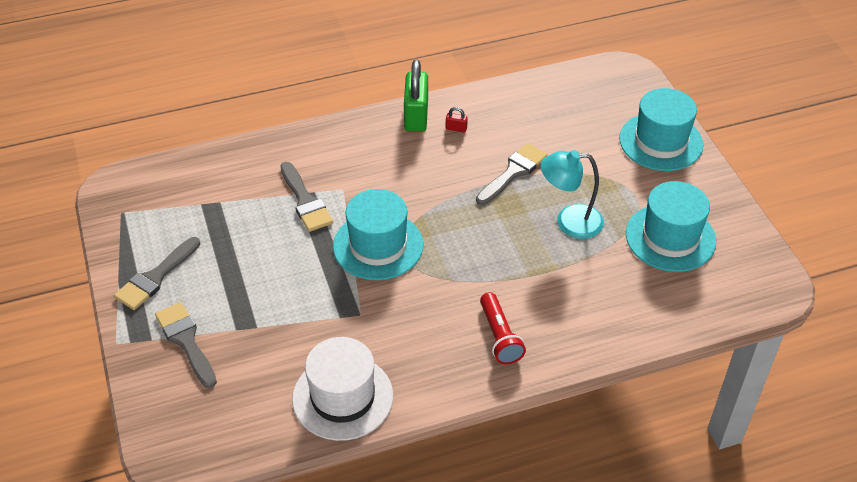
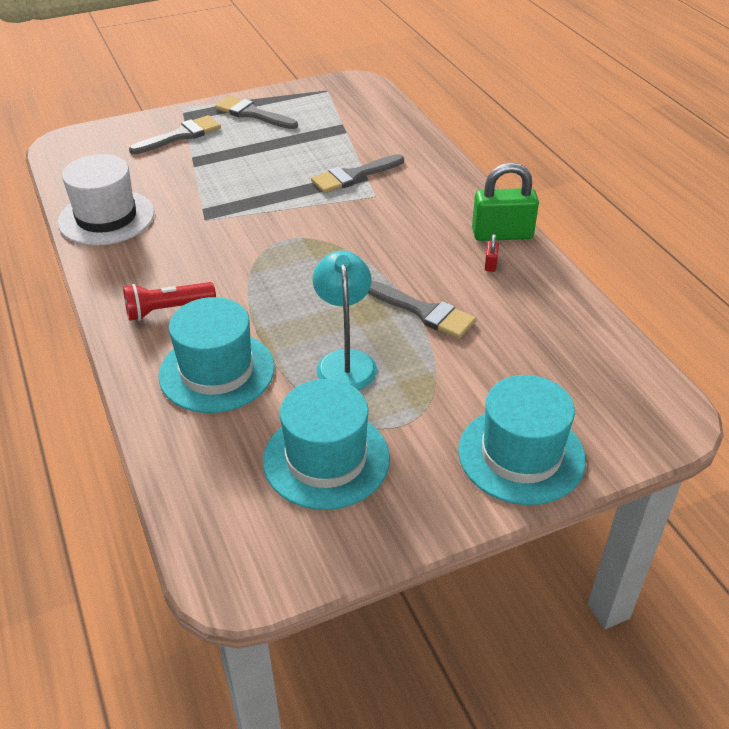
camera: 85 degrees right, 5 degrees down
(378, 245) = (296, 223): turquoise hat -> turquoise hat (217, 371)

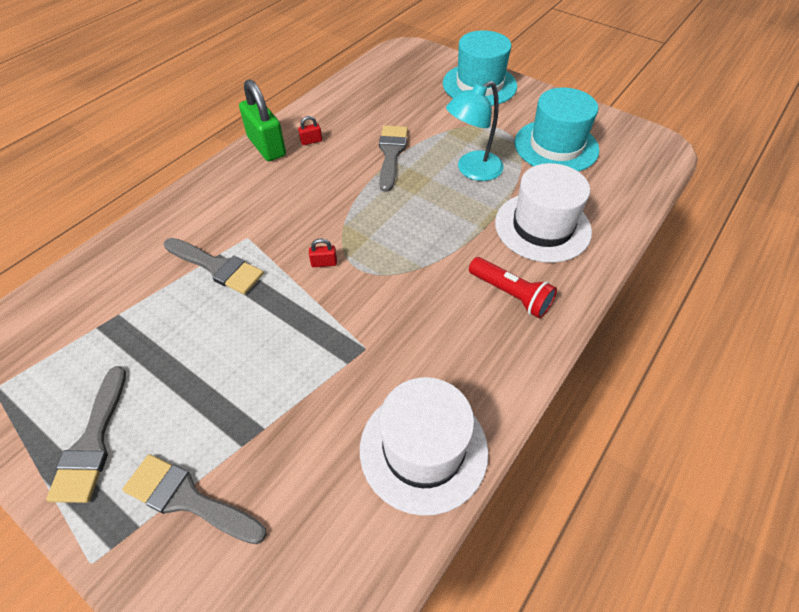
camera: 120 degrees left, 10 degrees up
(217, 371) = (542, 227): turquoise hat -> white hat
(307, 224) = (324, 263): none -> red padlock

